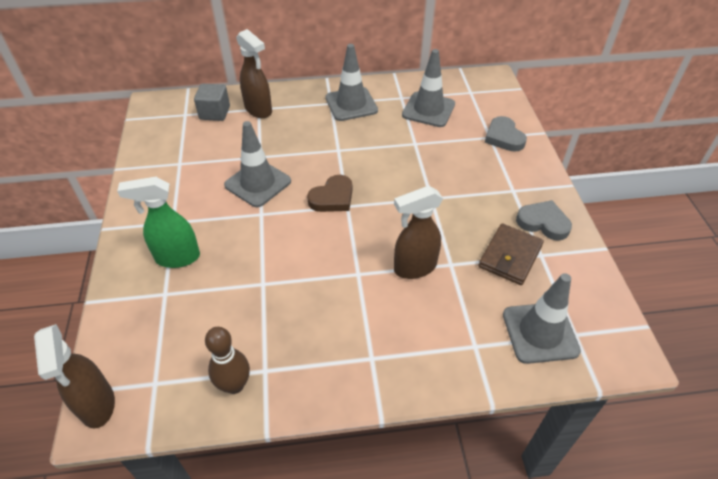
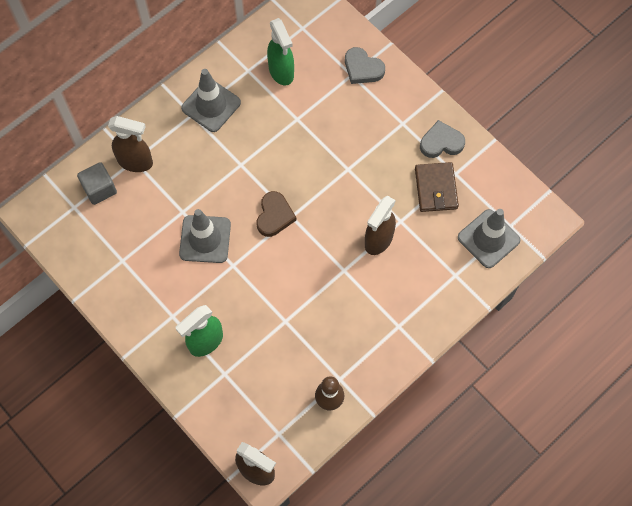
camera: 35 degrees left, 20 degrees up
(428, 110) = (281, 72): grey traffic cone -> green spray bottle

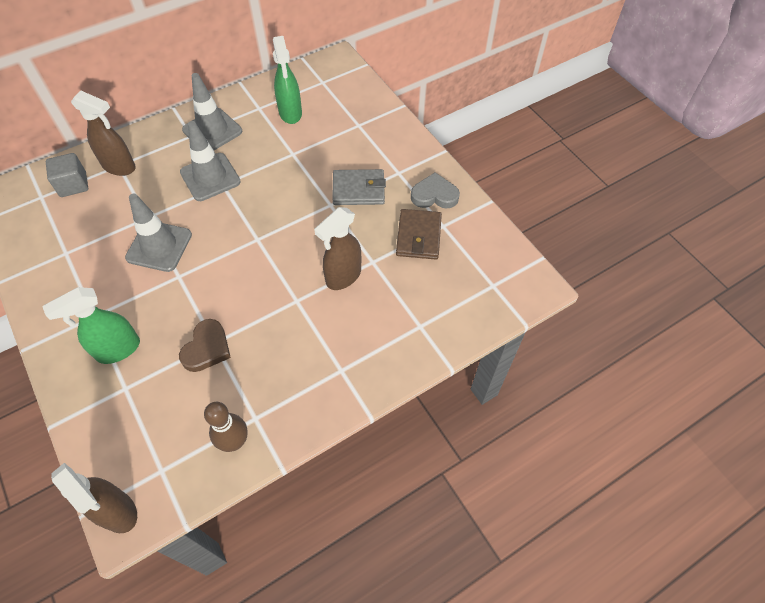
camera: 10 degrees right, 10 degrees down
(274, 216) = (239, 236): brown heart -> brown heart (207, 348)
(362, 68) = (371, 121): grey heart -> none
(370, 148) = (358, 190): none -> grey wallet
(488, 239) = (466, 294): grey traffic cone -> grey traffic cone (210, 177)

